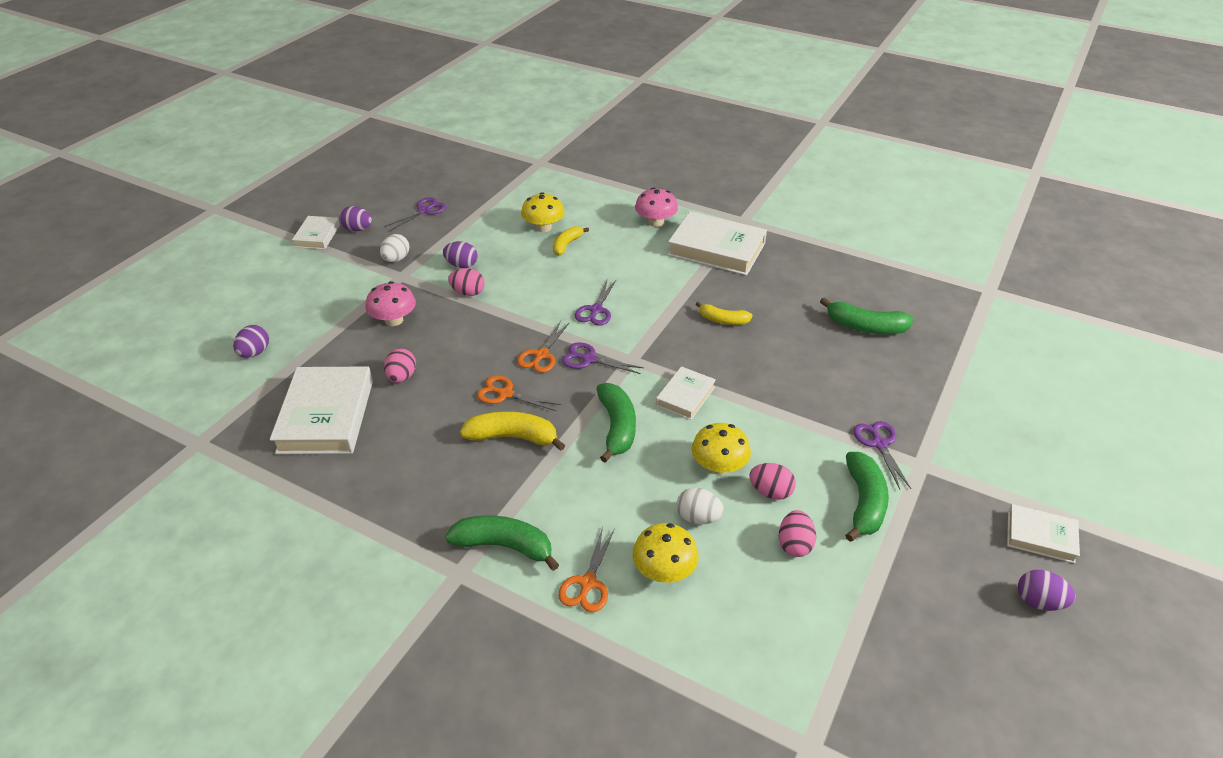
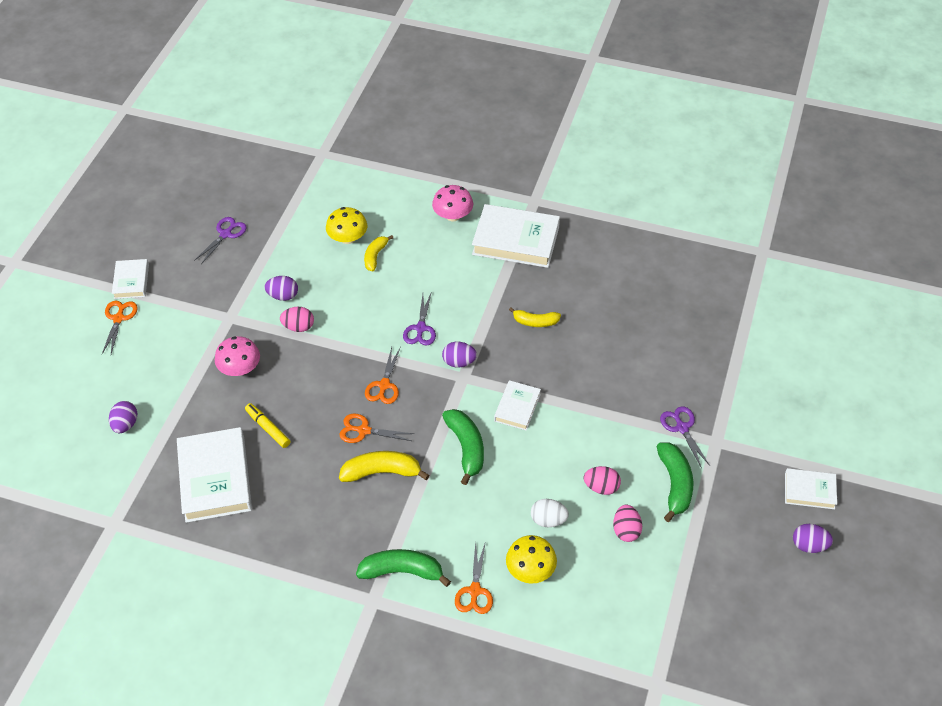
camera: 10 degrees left, 10 degrees up
(291, 263) = (119, 318): none -> orange scissors
(358, 229) = (168, 267): purple egg -> purple egg (459, 362)
(396, 259) = (218, 298): white egg -> none
(402, 377) = (268, 428): pink egg -> yellow marker
(589, 359) = (427, 383): purple scissors -> none
(719, 466) = (556, 470): yellow mushroom -> none
(865, 327) = (659, 310): green banana -> none

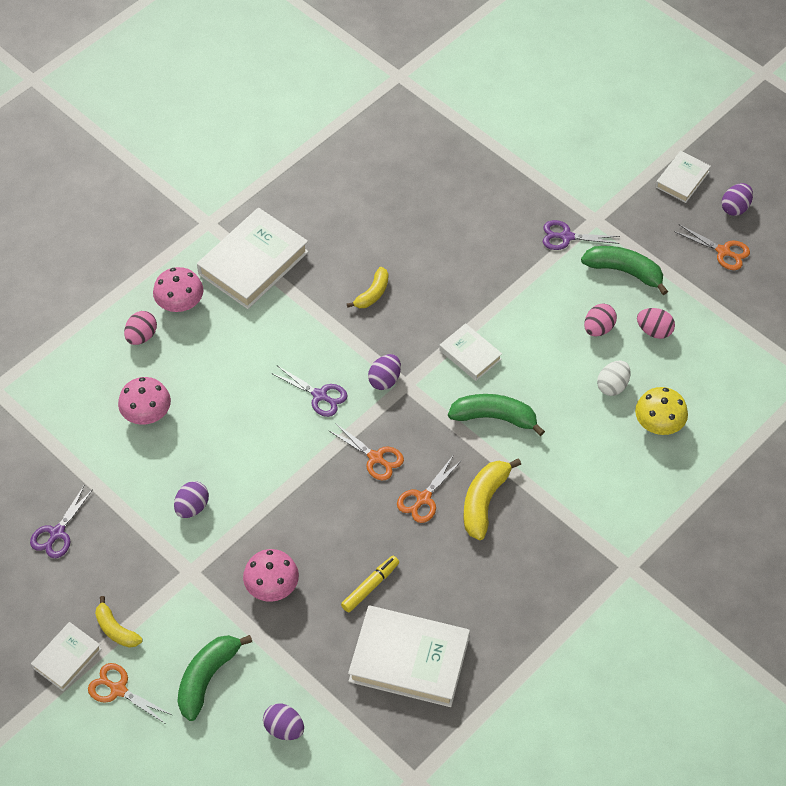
camera: 65 degrees left, 5 degrees up
(131, 281) = (67, 658): white book -> white book turned 75 degrees counterclockwise
(226, 234) = (57, 533): purple scissors -> purple scissors turned 120 degrees counterclockwise
(268, 428) = (370, 586): yellow marker -> yellow marker turned 150 degrees clockwise
(298, 327) = (247, 508): pink egg -> pink egg (141, 336)
(348, 238) = (146, 413): yellow mushroom -> pink mushroom
(375, 256) = (191, 397): yellow banana -> yellow banana (116, 629)
(402, 571) = (609, 529): green banana -> green banana (207, 678)
(475, 591) = (659, 477): orange scissors -> orange scissors (723, 251)

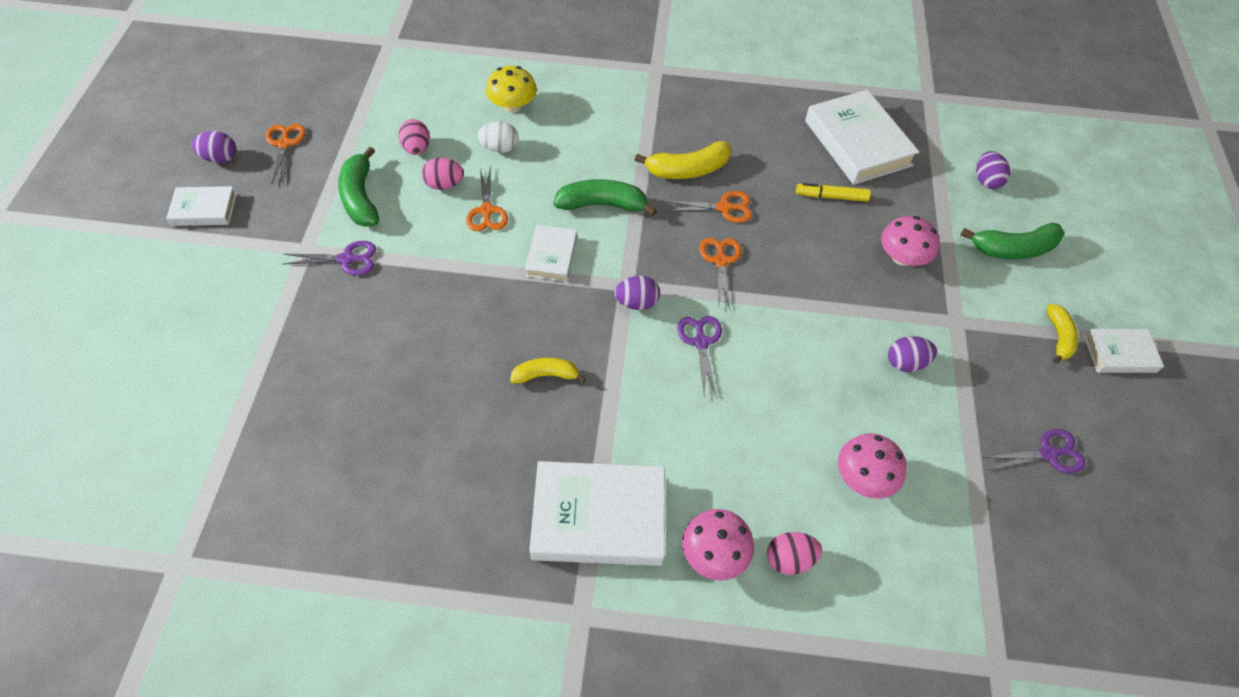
camera: 130 degrees left, 0 degrees up
(118, 689) = (1092, 299): orange scissors -> orange scissors (486, 211)
(494, 417) = (602, 205): green banana -> green banana turned 120 degrees clockwise
(566, 237) = (347, 259): purple scissors -> purple scissors turned 60 degrees counterclockwise

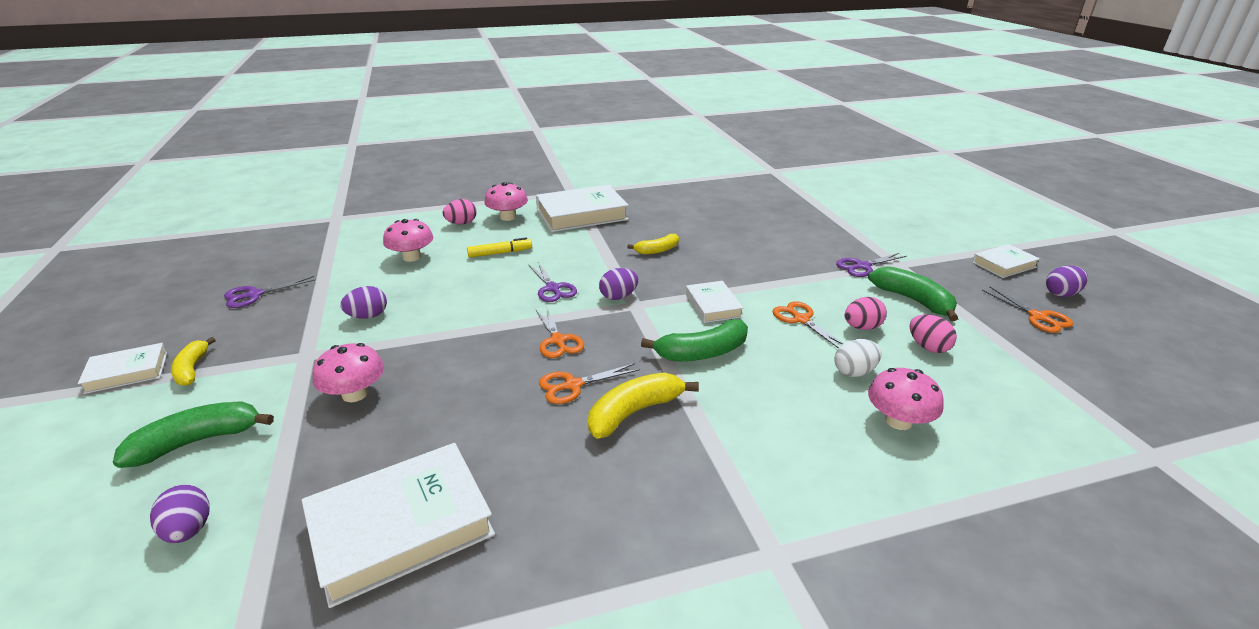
camera: 160 degrees right, 25 degrees down
(512, 106) = (898, 421): yellow mushroom -> pink mushroom
(831, 196) = (442, 435): yellow marker -> yellow marker (500, 253)
(857, 143) = (401, 527): white book -> white book turned 75 degrees counterclockwise

